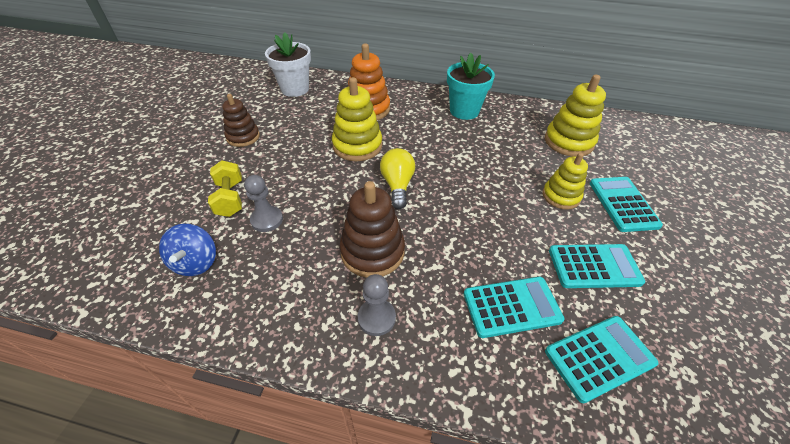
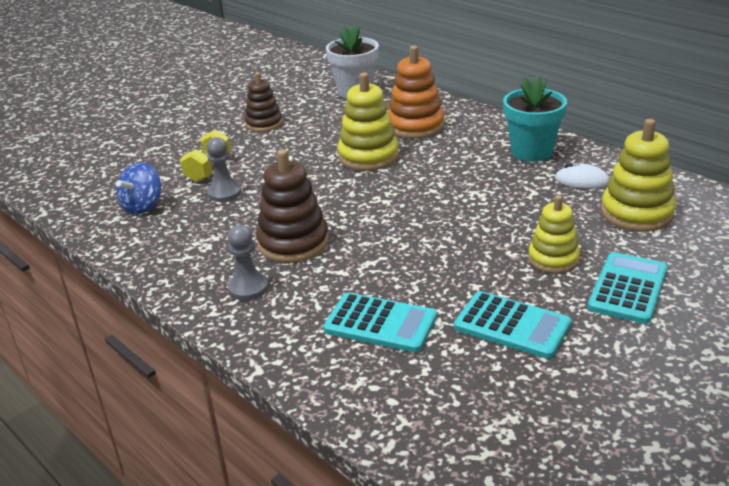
camera: 35 degrees right, 15 degrees down
(397, 185) = (373, 200): yellow light bulb -> none
(514, 125) = (581, 180): none -> white mouse
(599, 357) = (424, 387): turquoise calculator -> none

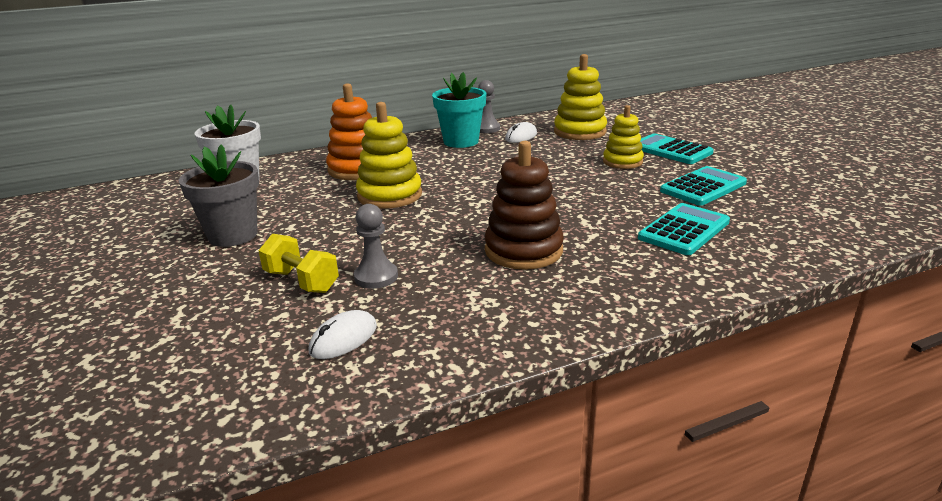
camera: 70 degrees left, 5 degrees down
(143, 206) = (343, 338): blue spinning top -> white mouse
(248, 288) = (594, 284): grey pawn -> grey pawn (486, 129)
(264, 124) = (233, 235): brown stacking toy -> grey flower pot

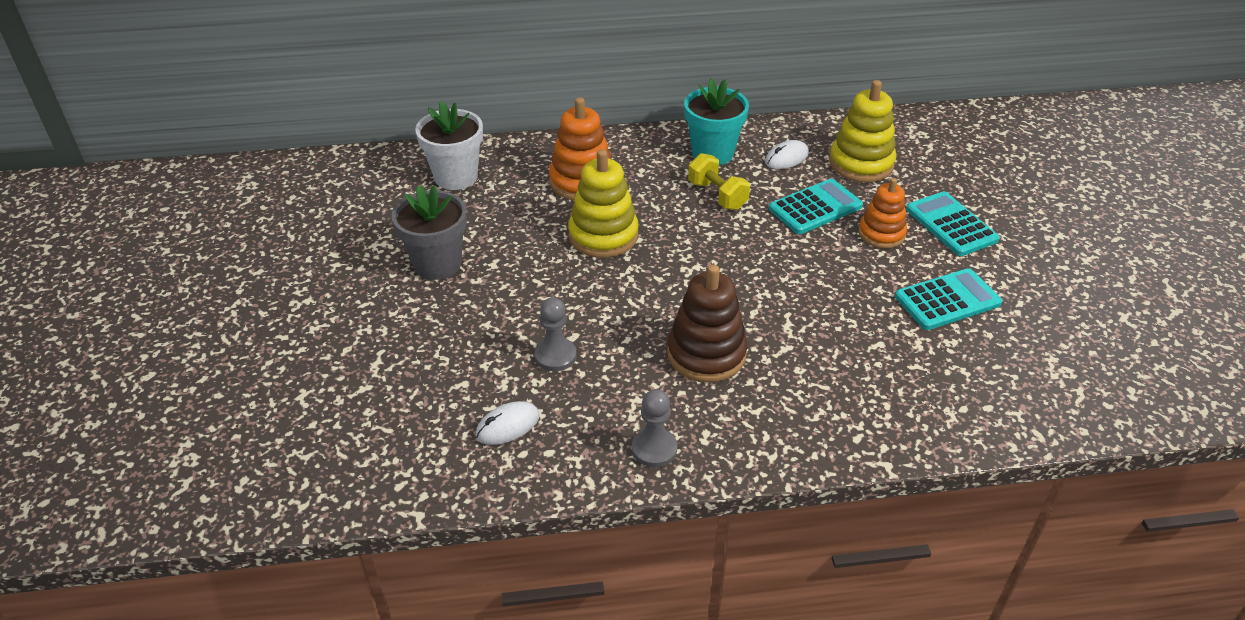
camera: 15 degrees right, 15 degrees up
(301, 281) = (488, 345): yellow dumbbell -> yellow dumbbell (717, 195)
(486, 129) = (752, 133): grey pawn -> grey pawn (654, 449)
(622, 162) = (881, 234): yellow stacking toy -> orange stacking toy
(684, 230) = (883, 363): turquoise calculator -> turquoise calculator (815, 207)

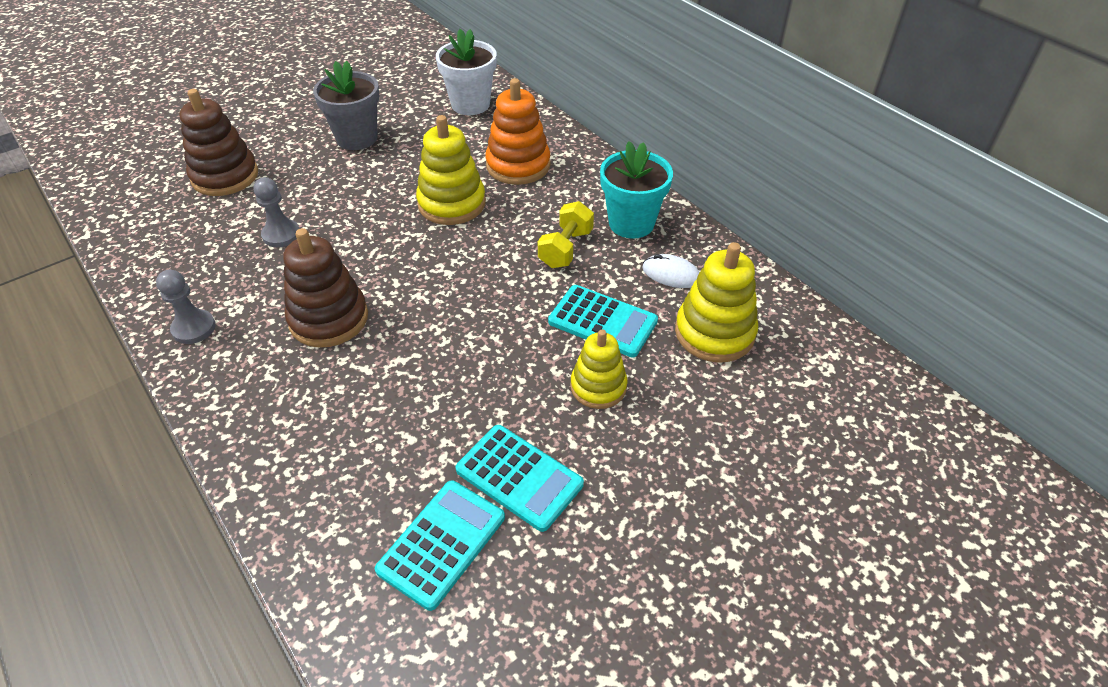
camera: 60 degrees right, 5 degrees up
(411, 375) = (225, 176): none -> brown stacking toy
(507, 425) = (190, 241): white mouse -> none
(881, 234) = (598, 387): orange stacking toy -> yellow stacking toy
(951, 225) = (664, 443): turquoise calculator -> turquoise calculator (441, 543)

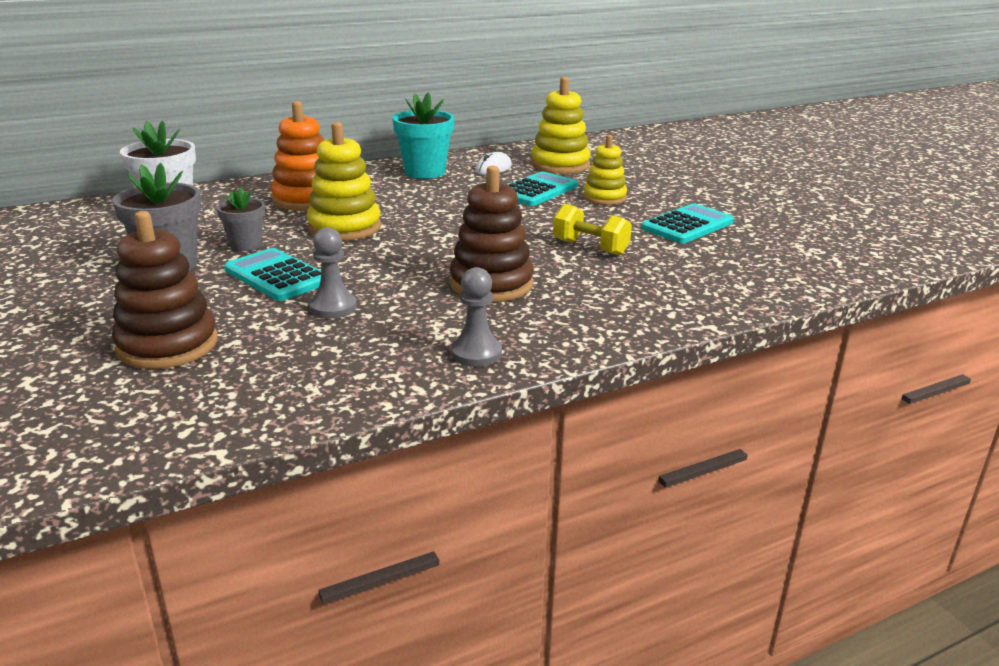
camera: 80 degrees left, 20 degrees down
(401, 161) = (246, 245): none -> grey flower pot
(441, 543) = (747, 250): turquoise calculator -> turquoise calculator (276, 276)
(565, 248) = (443, 193): yellow dumbbell -> yellow dumbbell (590, 247)

